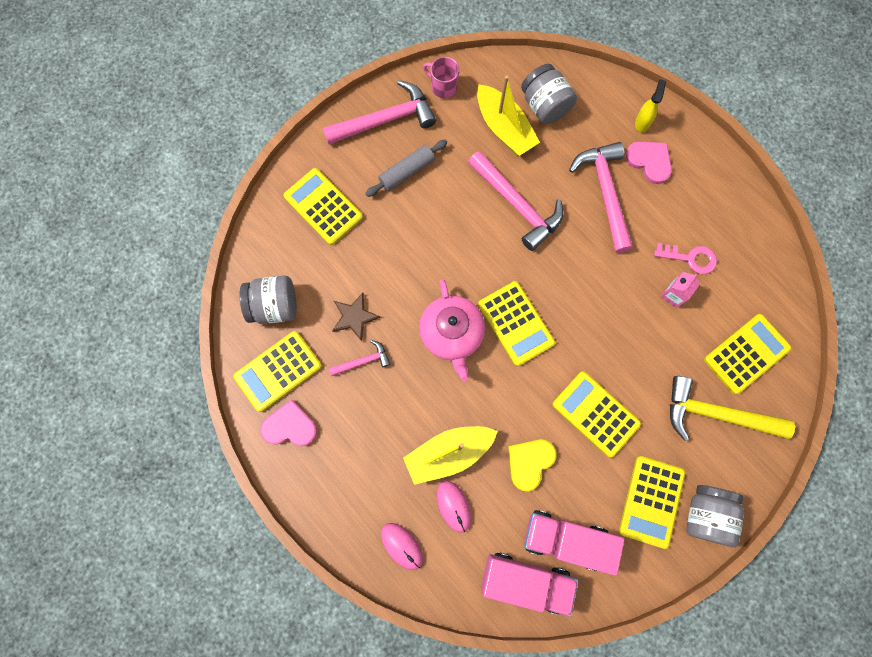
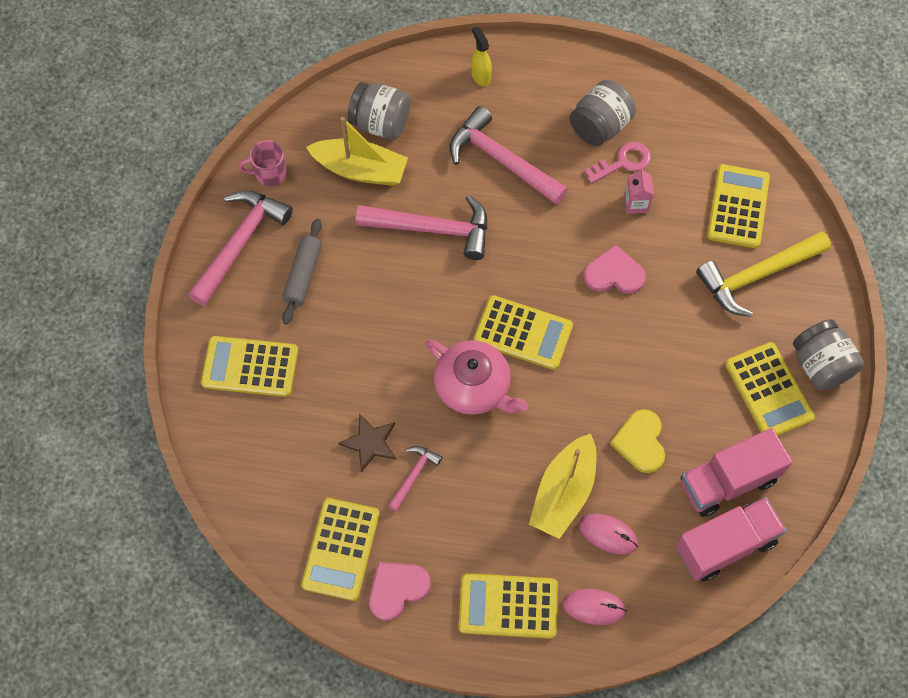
camera: 40 degrees left, 10 degrees down
(274, 306) = (283, 493): grey jar -> grey jar (600, 126)
(595, 414) = (659, 355): yellow calculator -> yellow calculator (508, 606)
(649, 161) = (516, 105): pink heart -> pink heart (614, 274)

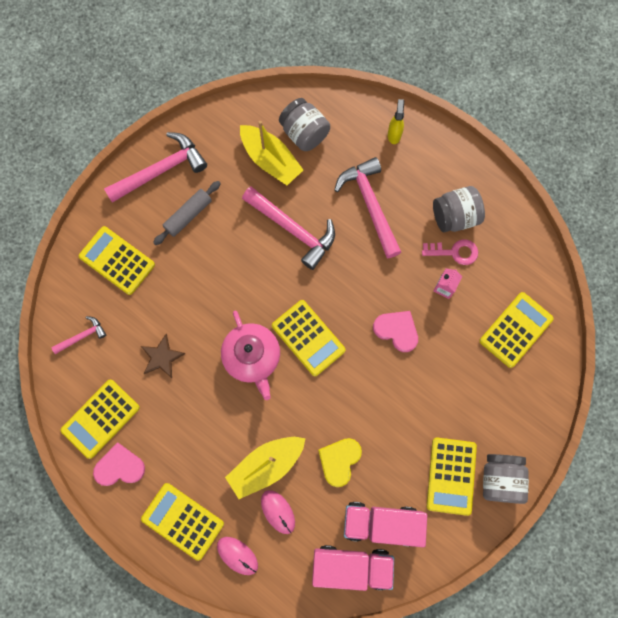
camera: 30 degrees right, 10 degrees up
(269, 174) = (209, 131): pink mug -> none
(414, 475) = (176, 396): pink hammer -> pink hammer (82, 336)
(757, 276) = (496, 388): yellow hammer -> none

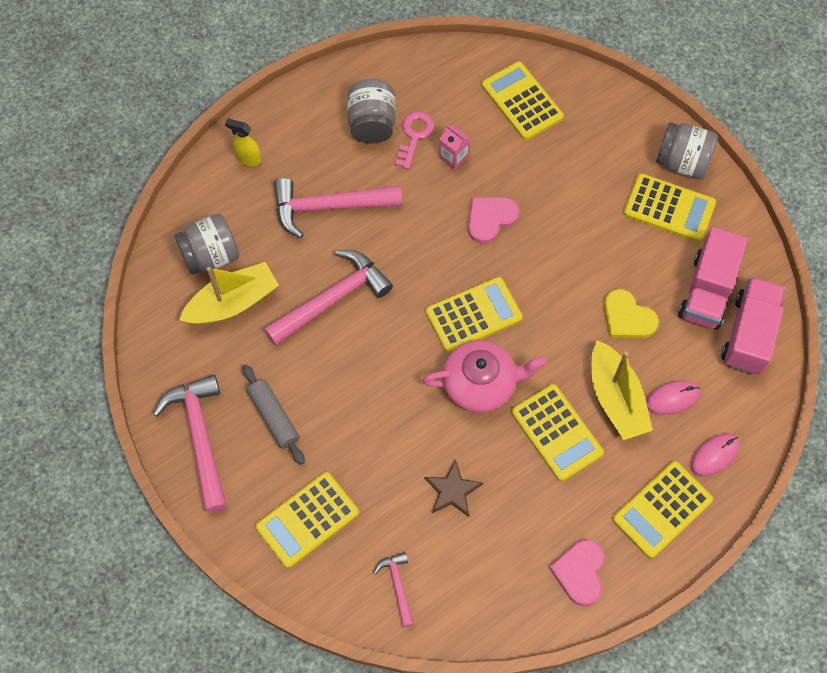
camera: 75 degrees left, 10 degrees down
(100, 418) = (513, 583): yellow calculator -> yellow calculator (556, 432)

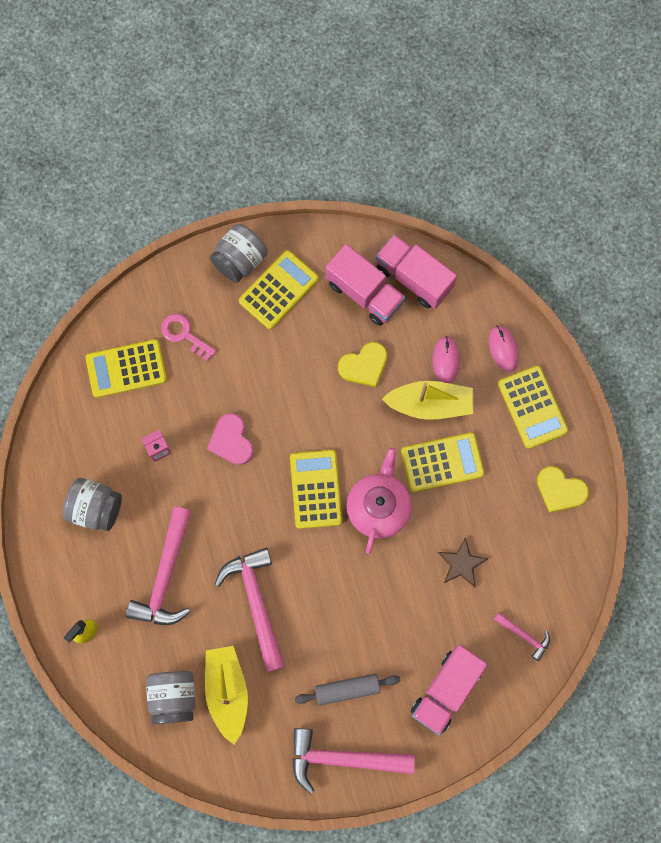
camera: 70 degrees left, 10 degrees up
(307, 520) = (446, 690): yellow calculator -> pink truck
(397, 585) = (524, 636): pink hammer -> pink hammer turned 150 degrees counterclockwise
(414, 135) = (123, 475): pink key -> pink key (184, 334)
(580, 572) = (560, 490): pink heart -> yellow heart

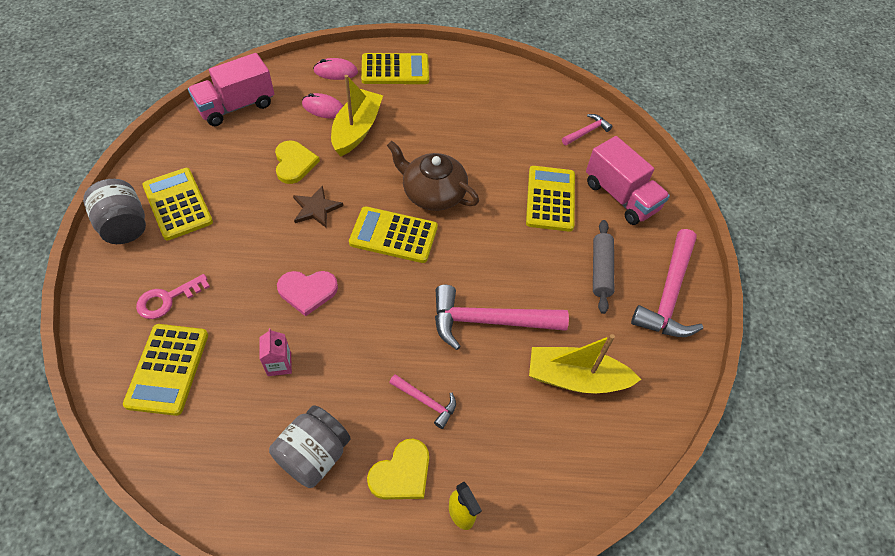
camera: 75 degrees left, 20 degrees down
(165, 576) = (426, 402): pink hammer -> pink hammer, size x0.50
(173, 697) = (567, 436): grey jar -> none
(364, 293) = (226, 142): pink truck -> none
(378, 506) = (433, 193): pink teapot -> brown teapot
(442, 462) = (413, 138): yellow calculator -> yellow calculator (550, 199)
(461, 564) = (510, 152): brown star -> brown star (316, 208)
(560, 490) = (472, 75): yellow heart -> yellow heart (401, 473)

